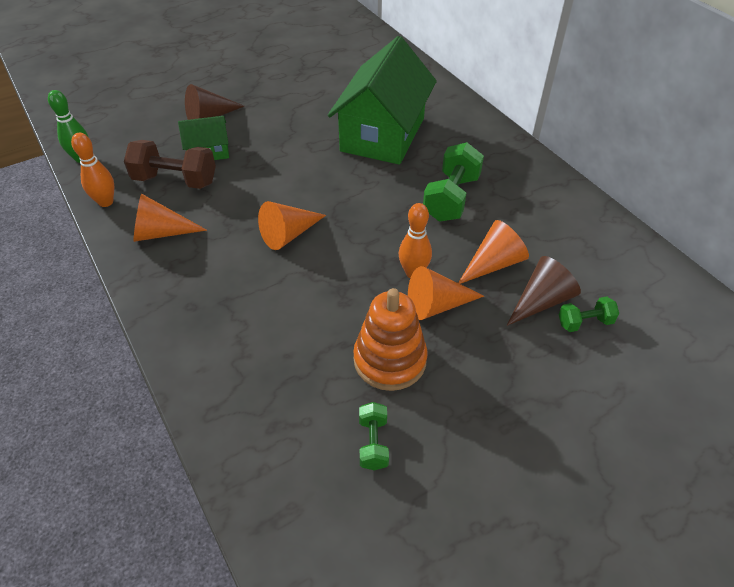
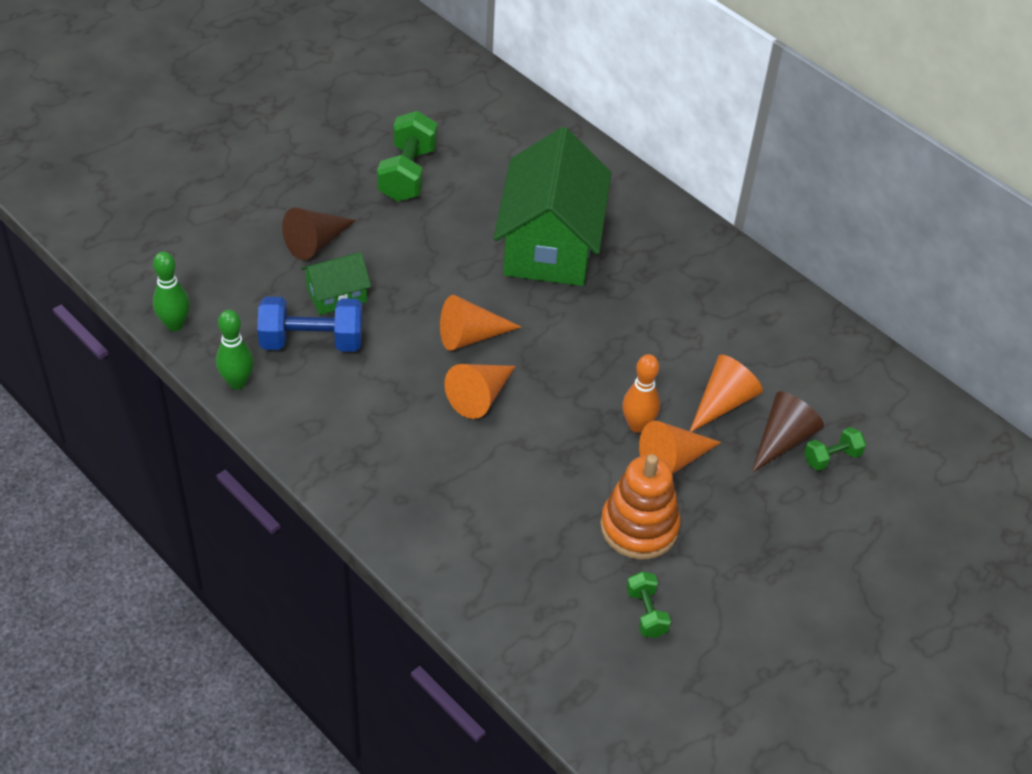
camera: 15 degrees left, 0 degrees up
(106, 202) = (237, 382): orange bowling pin -> green bowling pin
(161, 233) = (326, 414): orange cone -> orange cone (470, 336)
(175, 180) = (312, 341): brown dumbbell -> blue dumbbell
(451, 198) = (656, 325): green dumbbell -> green dumbbell (407, 174)

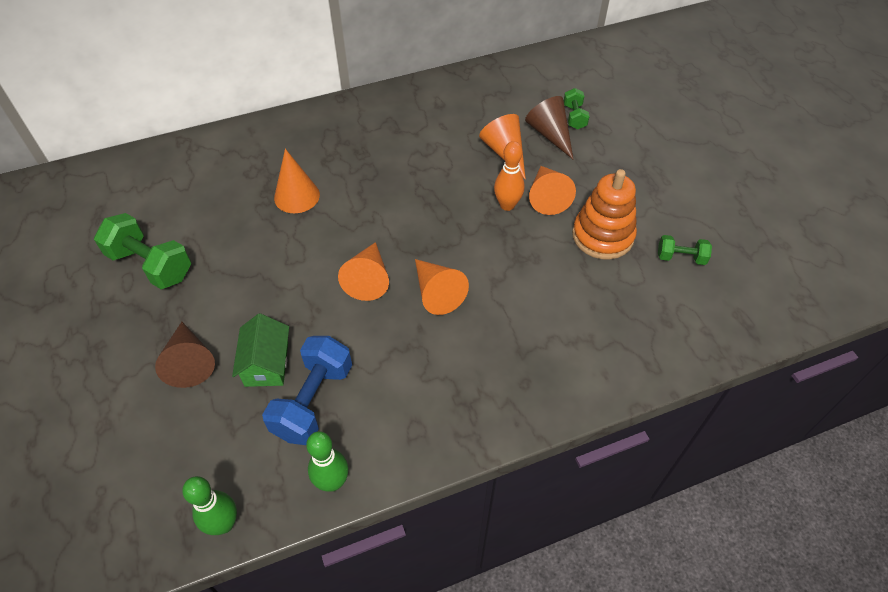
camera: 65 degrees left, 5 degrees up
(549, 244) = (297, 196): green house -> orange cone

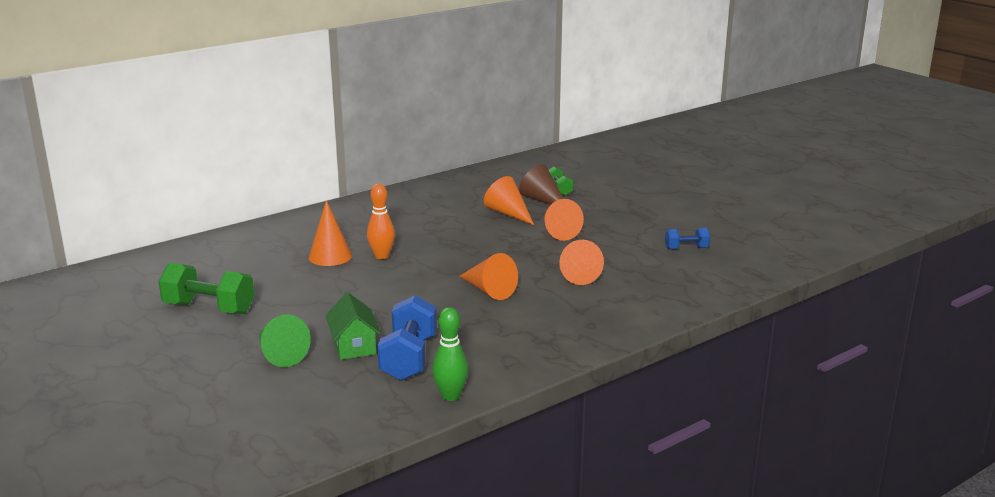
camera: 15 degrees left, 30 degrees down
(190, 362) = (279, 354): brown cone -> green cone
(224, 524) = (363, 431): green bowling pin -> none
(368, 279) = (422, 291): orange cone -> orange cone (577, 274)
(507, 205) = (525, 239): orange bowling pin -> orange bowling pin (382, 256)
(602, 236) = (616, 245): orange stacking toy -> none
(680, 257) = (686, 248): green dumbbell -> blue dumbbell

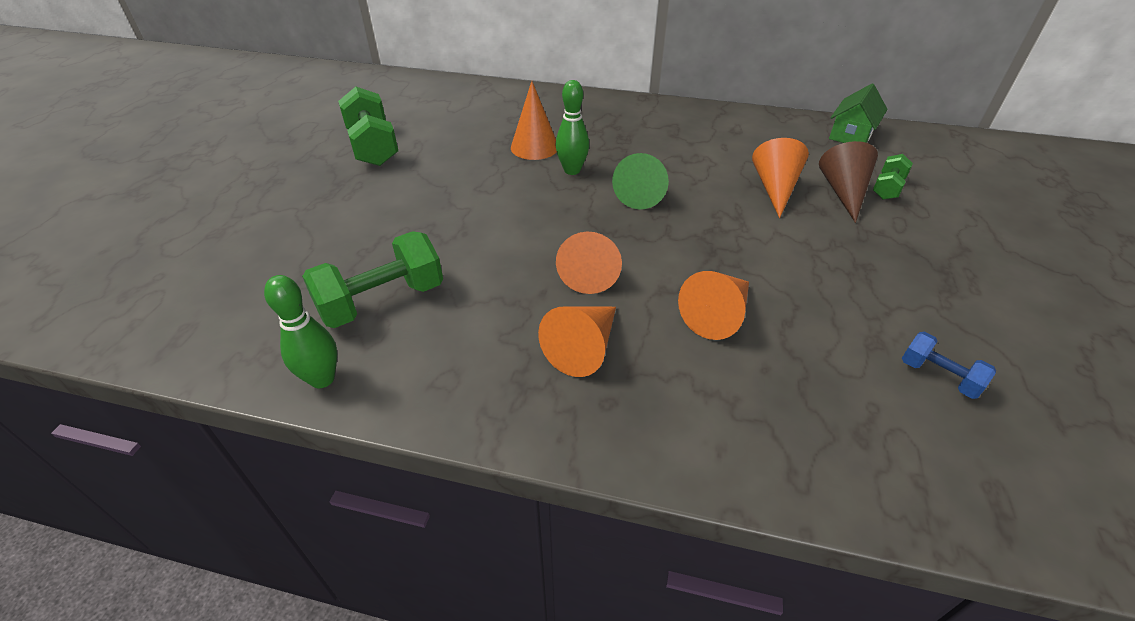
camera: 50 degrees right, 20 degrees up
(279, 354) = (323, 221): green cone -> green cone (641, 193)
(354, 345) = (377, 252): green house -> green house (851, 134)
(382, 256) = (572, 170): orange bowling pin -> green bowling pin
(408, 358) = (382, 301): blue dumbbell -> green dumbbell
(558, 231) = (793, 242): orange cone -> orange cone (584, 348)

